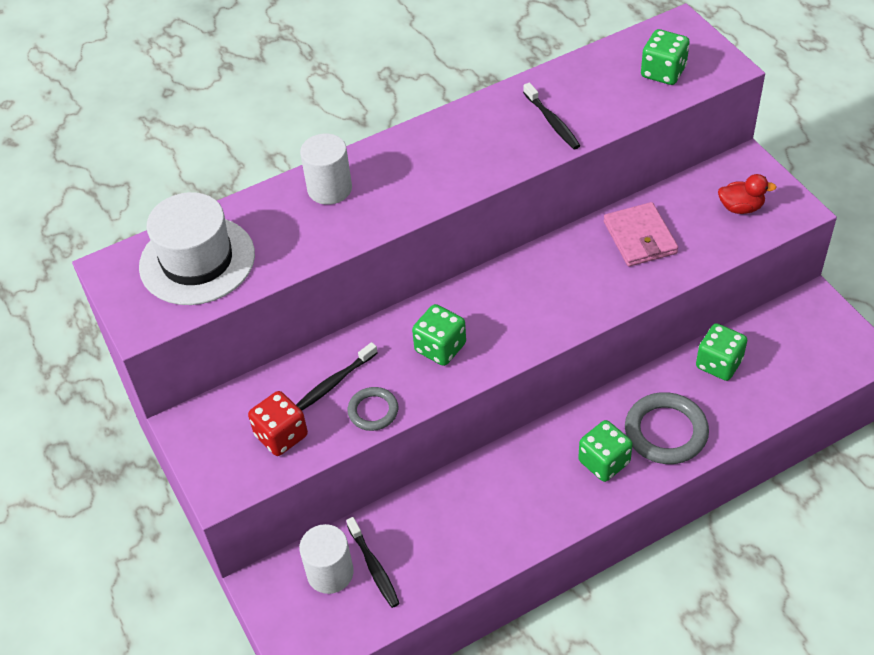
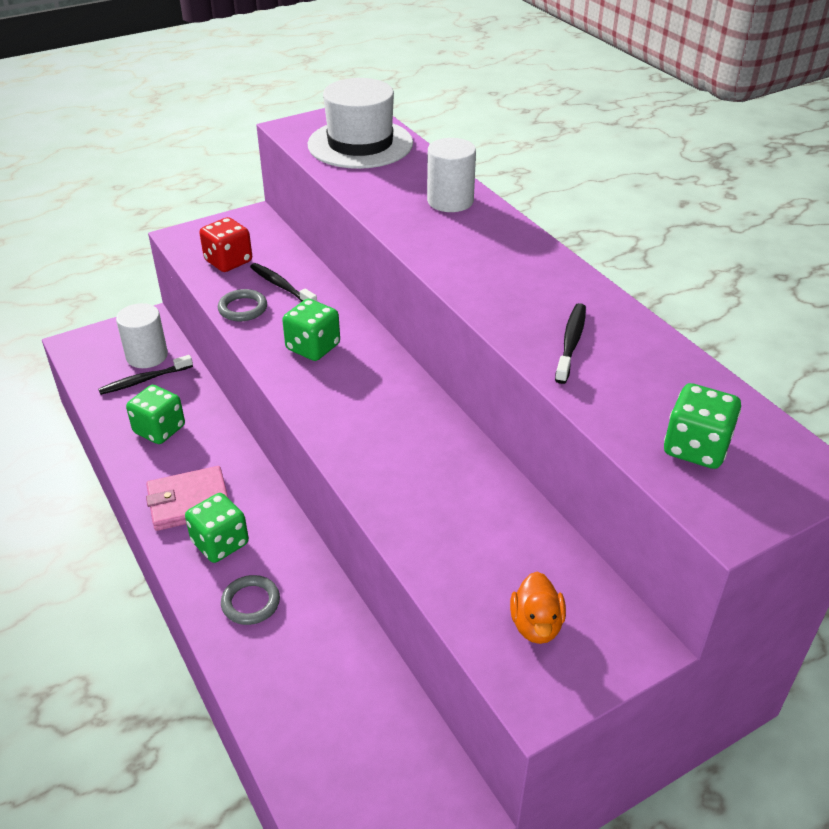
camera: 85 degrees right, 10 degrees down
(552, 122) = (571, 343): black toothbrush -> black toothbrush turned 135 degrees clockwise
(640, 237) = (472, 509): pink wallet -> pink wallet (189, 501)
(666, 432) = (251, 602): grey ring -> grey ring, size x0.58
(719, 364) = (349, 668): green dice -> green dice (159, 429)
(741, 207) = (536, 625): red duck -> orange duck

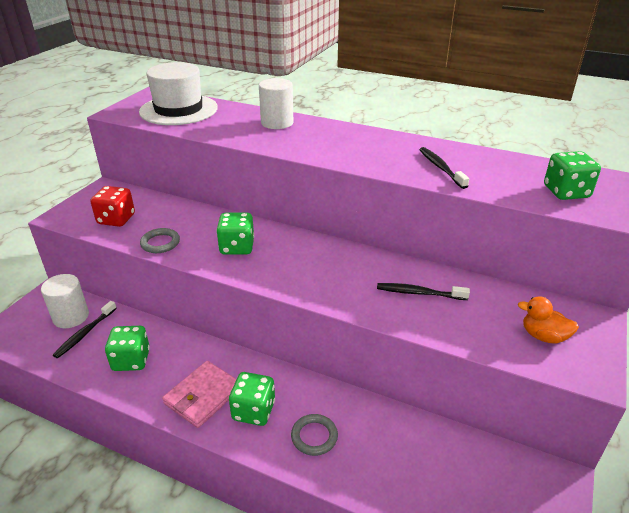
camera: 35 degrees left, 5 degrees down
(281, 286) = (173, 220): black toothbrush -> black toothbrush (419, 293)
(536, 625) = (543, 336): orange duck -> orange duck turned 150 degrees clockwise

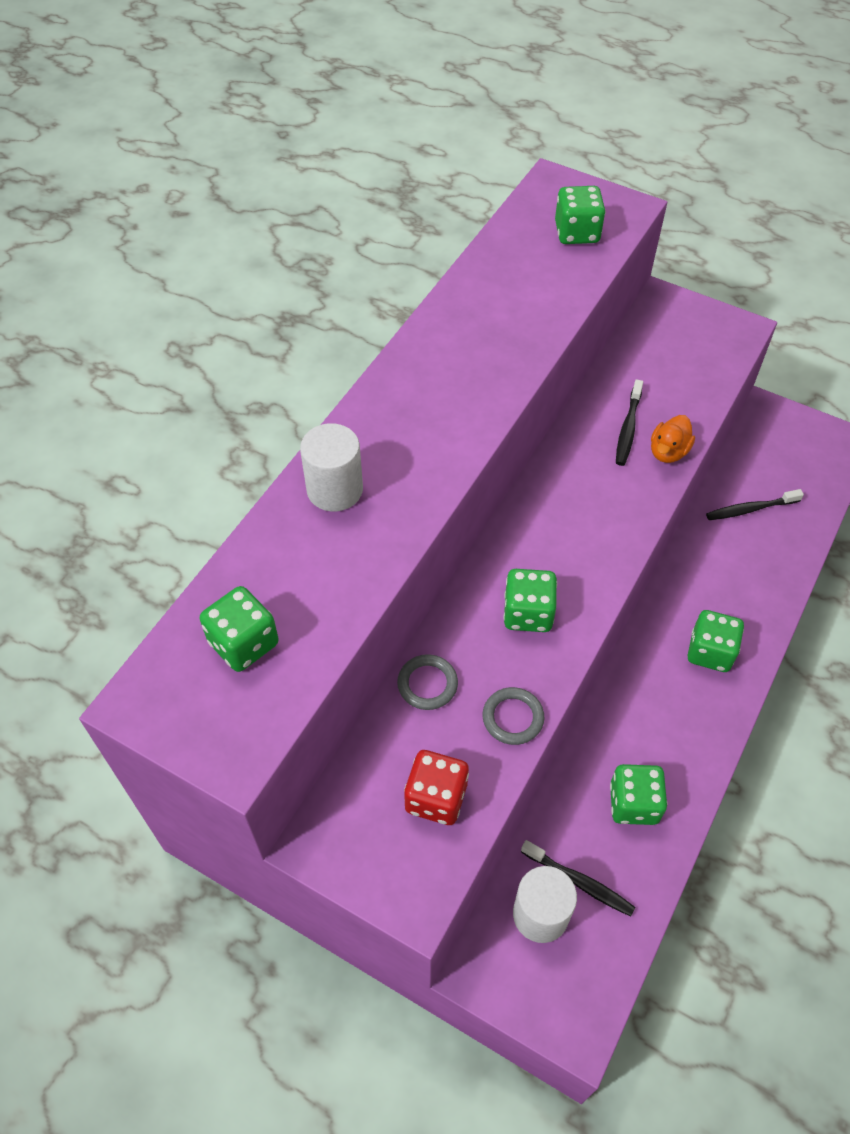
camera: 85 degrees left, 20 degrees up
(178, 110) = (243, 643): white hat -> green dice
(203, 396) = (691, 707): pink wallet -> none
(314, 436) = (740, 594): grey ring -> grey ring (427, 684)
(440, 168) = (512, 322): black toothbrush -> black toothbrush (750, 509)
(543, 336) = (693, 345): orange duck -> orange duck (668, 452)

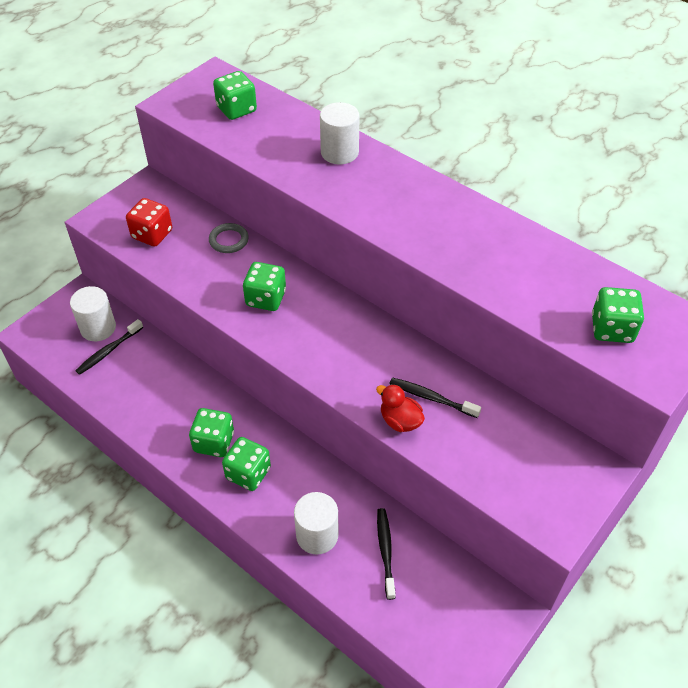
camera: 100 degrees right, 5 degrees down
(513, 718) = (190, 277): grey ring -> none
(633, 803) = (147, 392): green dice -> green dice (214, 442)
(668, 452) = (400, 421): orange duck -> red duck
(758, 570) = (317, 535): none -> white cylinder

